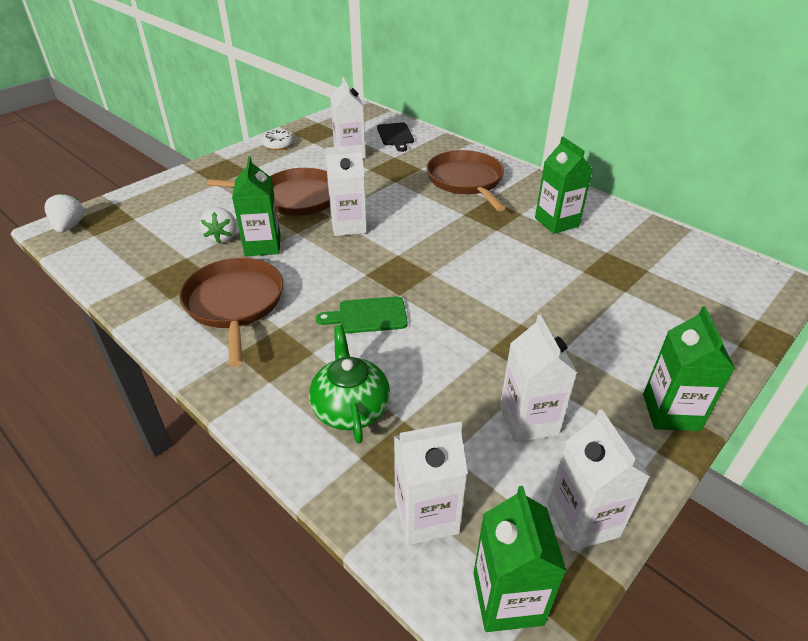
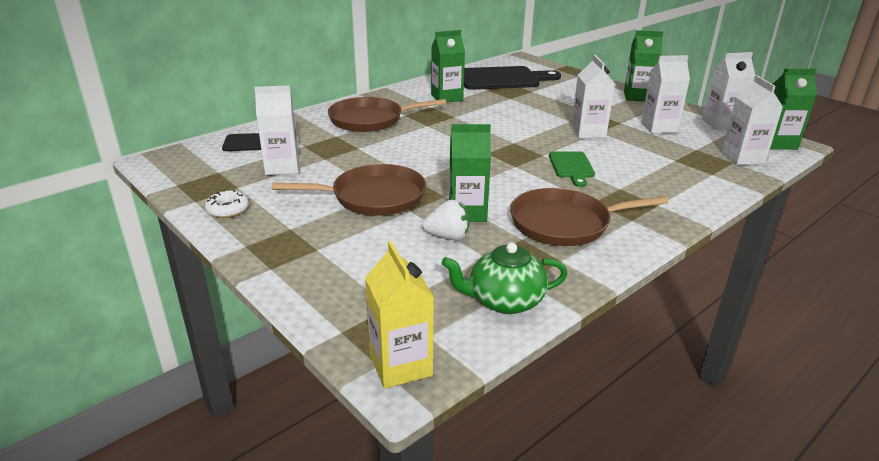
camera: 85 degrees left, 10 degrees down
(69, 227) = (400, 365): white strawberry -> yellow carton
(295, 198) = (373, 197): brown pan -> brown pan turned 75 degrees clockwise
(348, 226) = (437, 171): white carton -> white carton (588, 132)
(350, 408) = (672, 175): green teapot -> green teapot (504, 301)
(660, 264) = (503, 79): none -> black cutting board

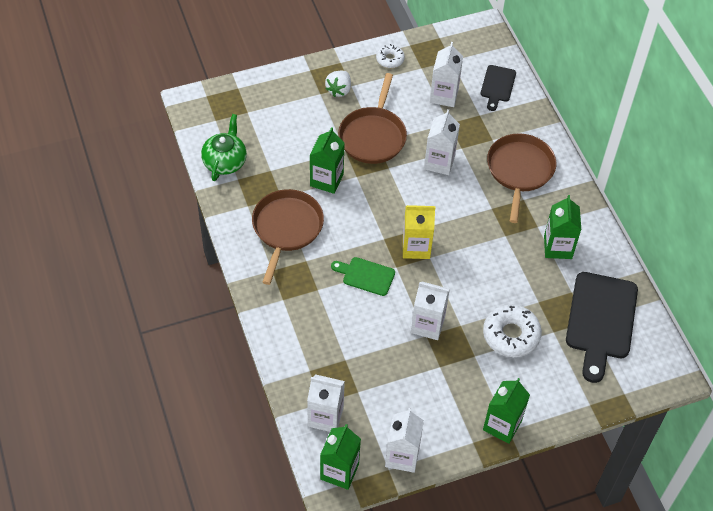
camera: 110 degrees right, 25 degrees up
(400, 365) = (201, 103): yellow carton -> yellow carton (416, 247)
(448, 236) = (302, 159): white strawberry -> white strawberry (339, 90)
(554, 103) = (511, 335): none -> white donut
(659, 127) = (415, 392): white carton -> white carton (439, 162)

